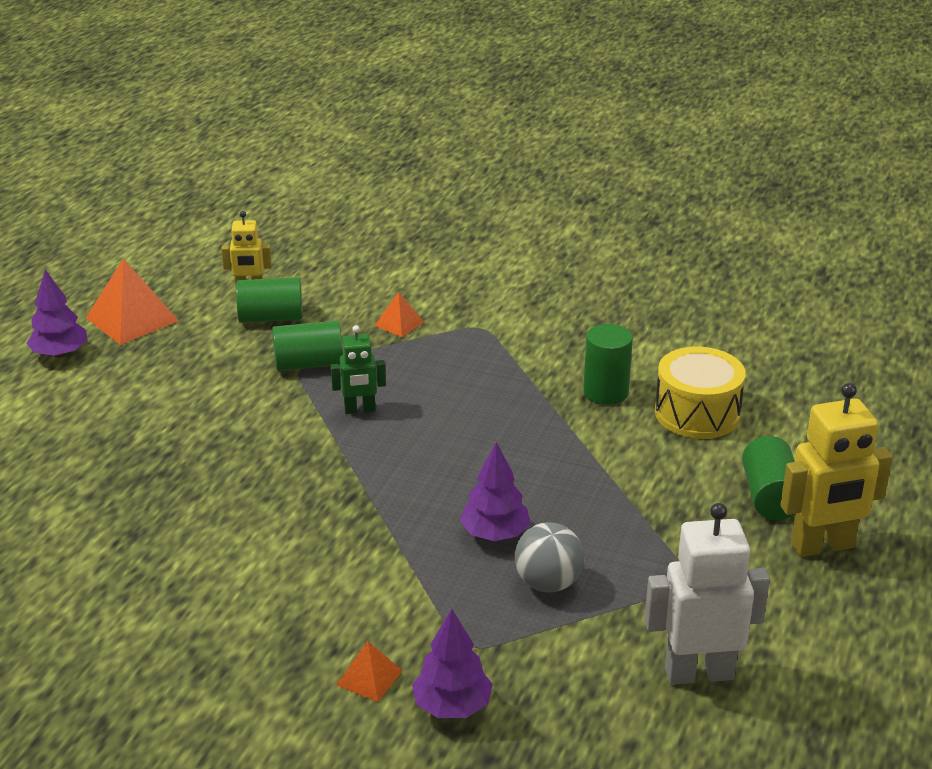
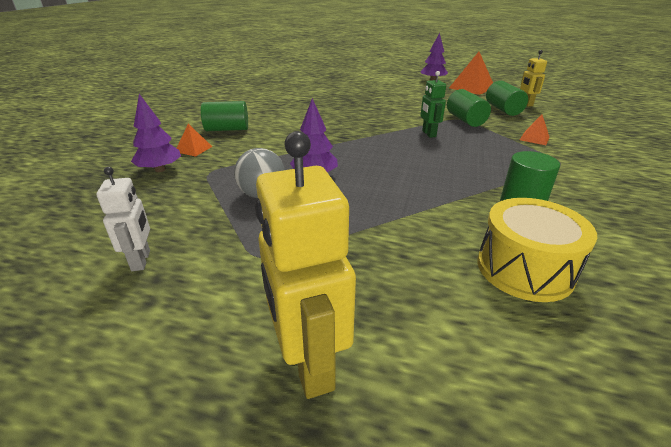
camera: 85 degrees right, 0 degrees up
(699, 673) = (141, 260): white robot -> white robot, size x0.57
(770, 497) = (395, 320): green cylinder -> green cylinder (227, 129)

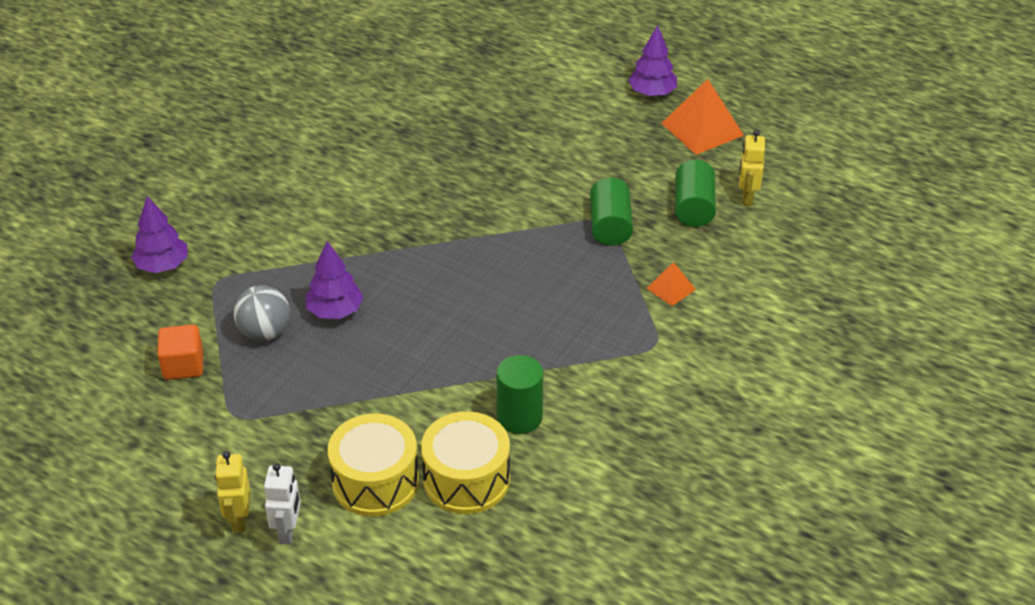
camera: 15 degrees right, 10 degrees up
(141, 260) = (131, 399): white robot -> white robot (288, 531)
(193, 149) = (208, 230): orange pyramid -> none
(193, 226) = (183, 365): none -> orange cube
(227, 129) = (261, 190): green cylinder -> none
(308, 364) = (239, 520): yellow robot -> yellow robot, size x0.57
(428, 134) = (530, 251): green robot -> none
(439, 288) = (375, 481): none -> yellow drum

